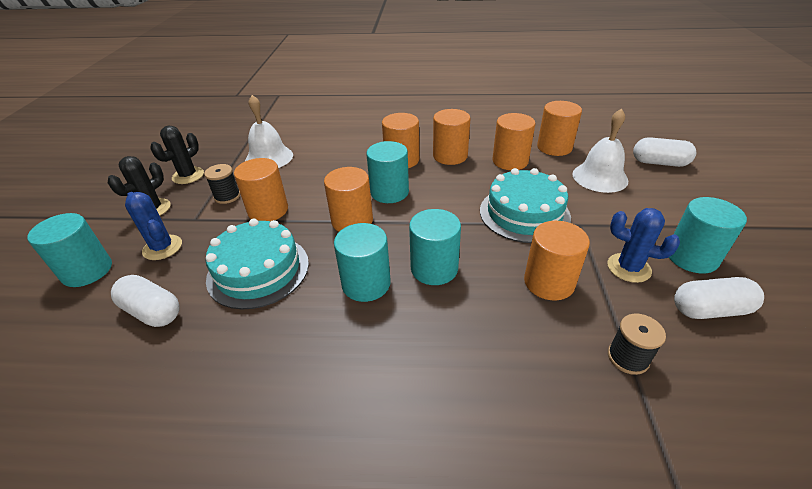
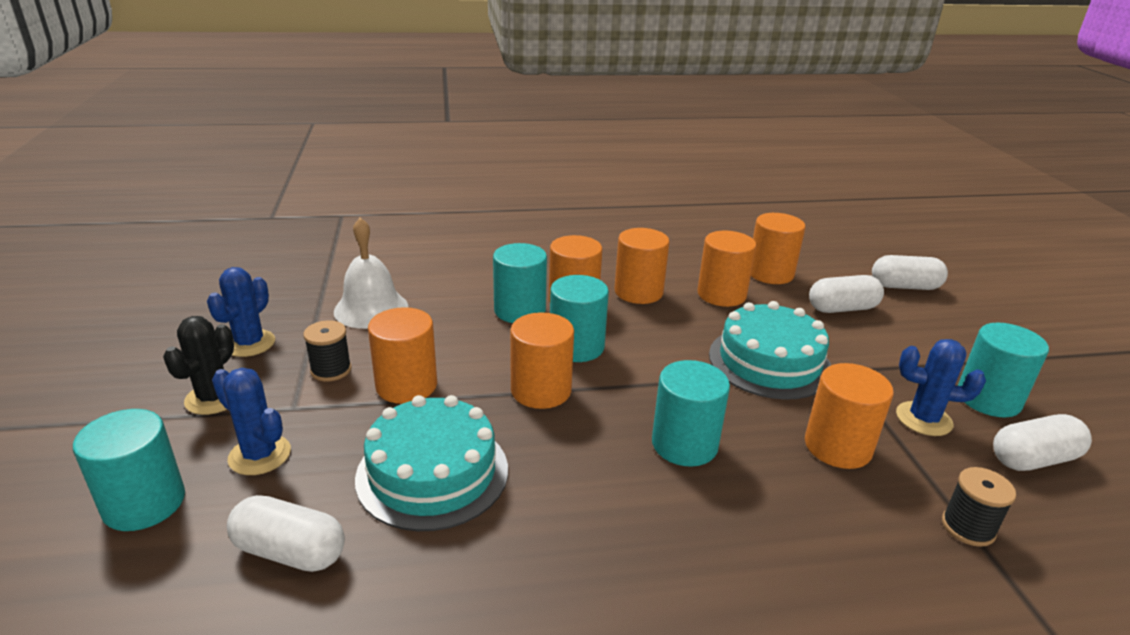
camera: 15 degrees left, 10 degrees down
(188, 176) = (250, 343): black cactus -> blue cactus
(366, 284) = (600, 474): turquoise cylinder -> turquoise cylinder (520, 310)
(600, 177) = (842, 308): white bell -> white capsule

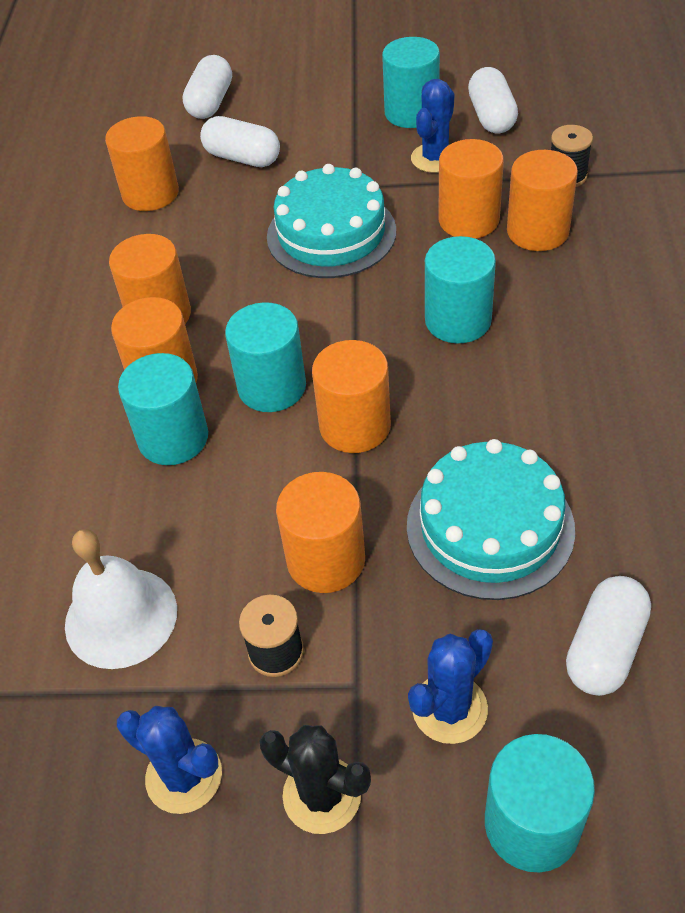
camera: 75 degrees left, 20 degrees up
(721, 294) = (187, 243): orange cylinder -> orange cylinder (537, 231)
(842, 308) = (242, 158): white capsule -> white capsule turned 60 degrees counterclockwise

